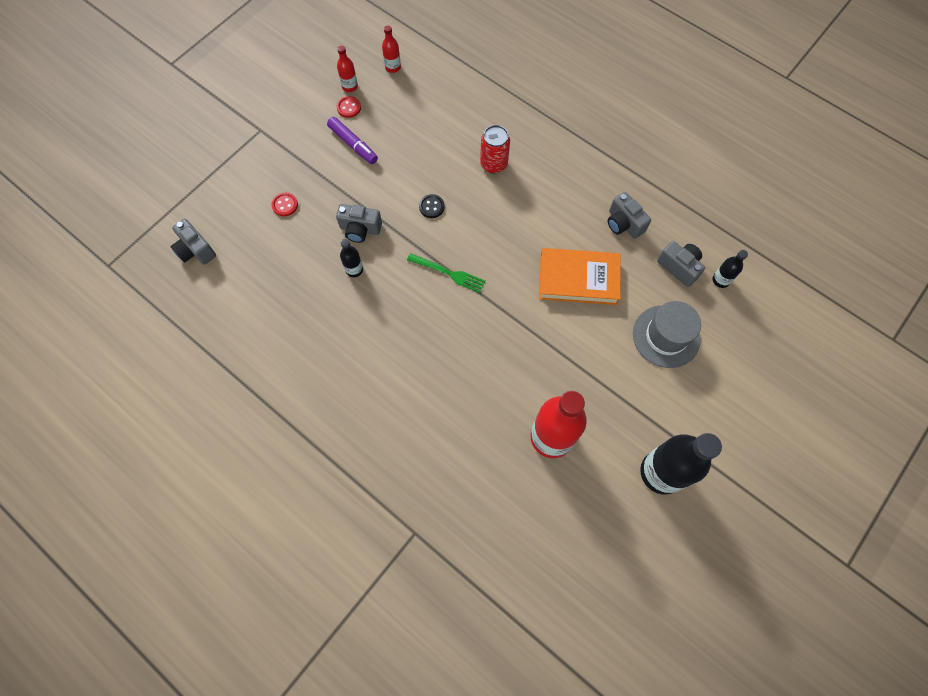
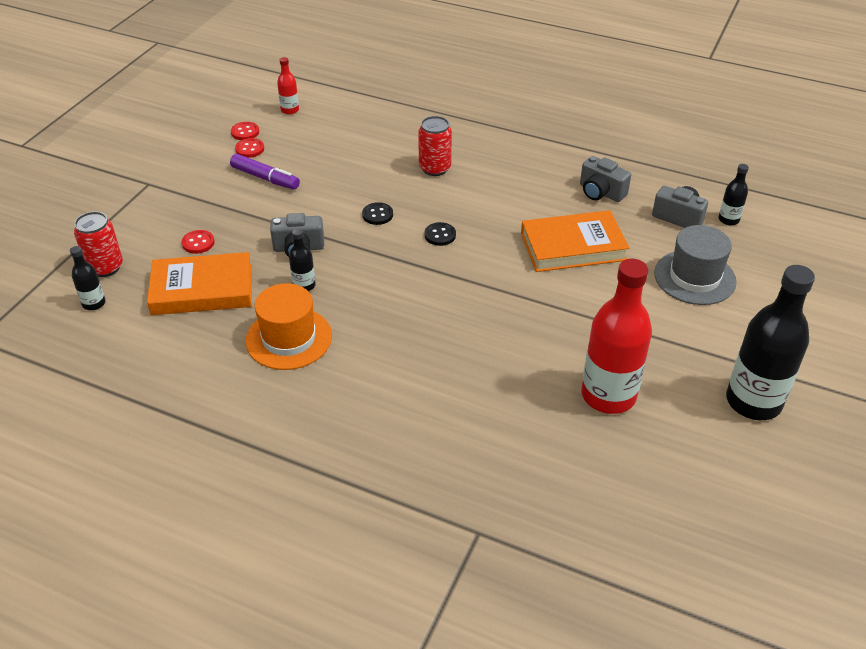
camera: 15 degrees left, 25 degrees down
(196, 250) = (94, 303): grey camera -> black bottle
(211, 214) = (105, 267): none -> red can
(277, 255) = (202, 289): none -> orange book
(329, 320) = (289, 338): none -> orange hat
(350, 86) = (245, 132): red bottle -> red button
(449, 273) = (420, 268): green fork -> none
(475, 241) = (440, 235): none -> black button

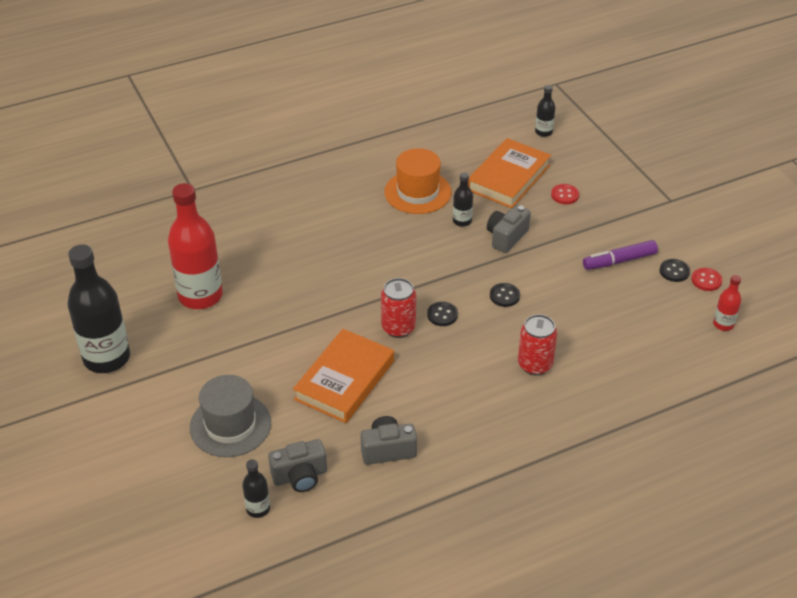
camera: 130 degrees right, 0 degrees up
(105, 267) = (579, 148): red can -> red can (398, 328)
(250, 149) = (674, 271): red button -> black button

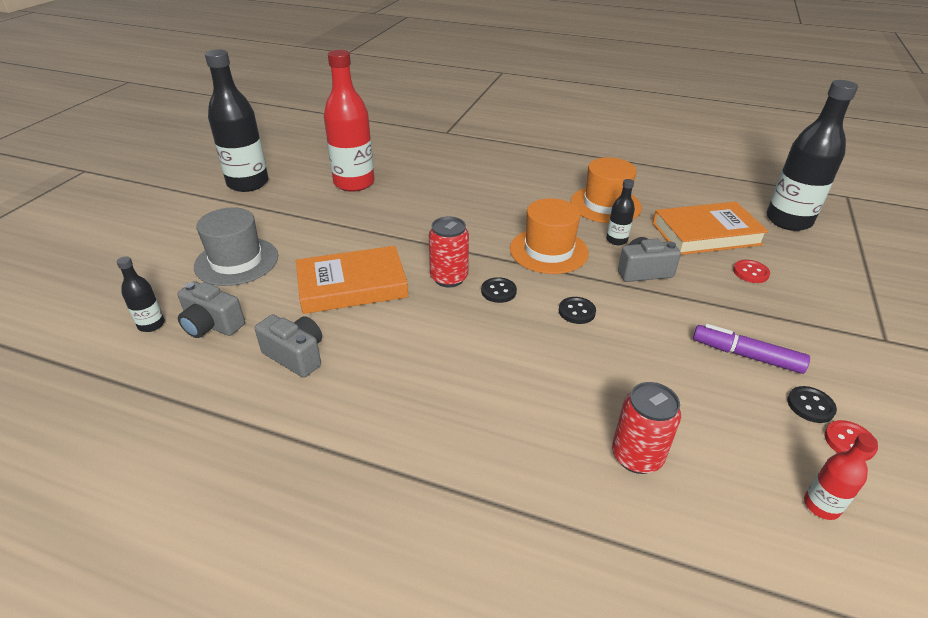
camera: 45 degrees right, 5 degrees down
(431, 260) = (548, 251): none -> orange hat
(535, 365) = (524, 384): red can -> red can (637, 456)
(543, 132) = (788, 221): black bottle -> black bottle, size x2.18

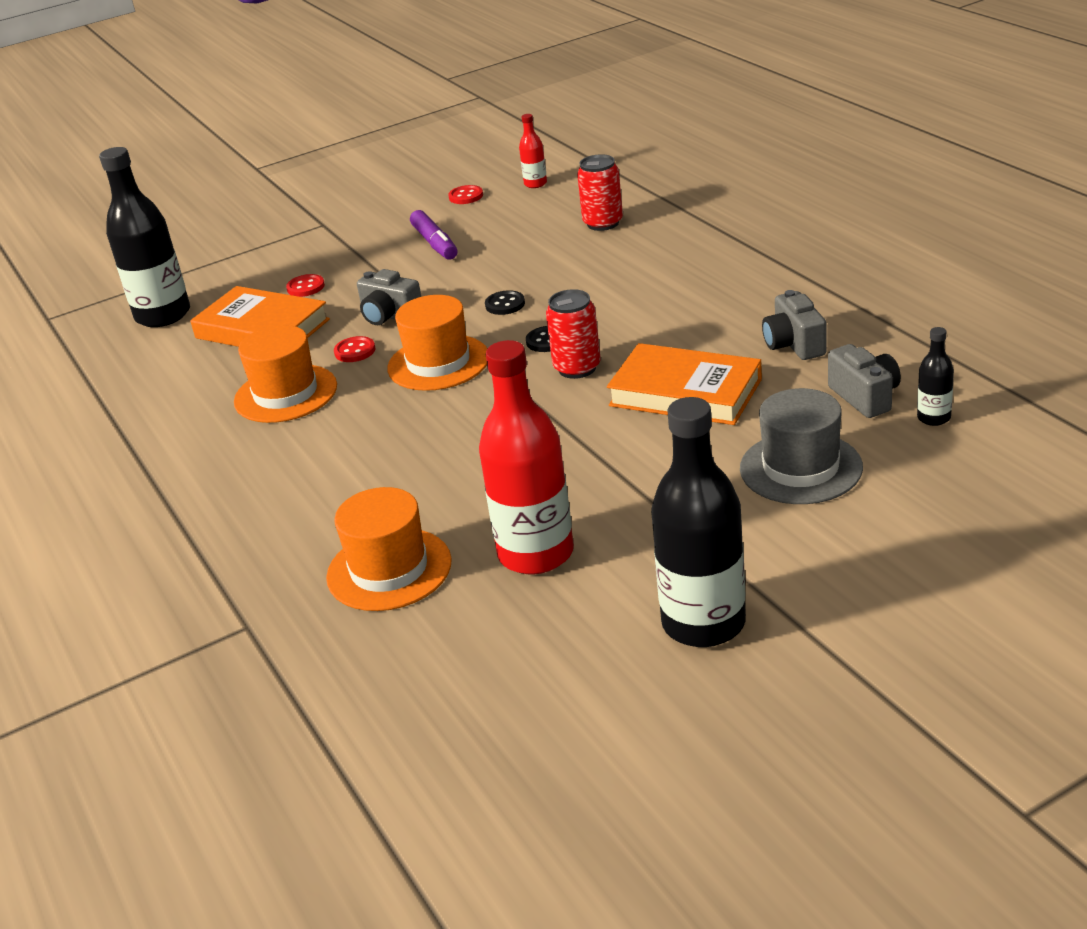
camera: 135 degrees left, 5 degrees down
(416, 160) = (389, 569): none -> orange hat
(616, 240) = (355, 351): black bottle -> red button
(810, 406) = (452, 213): black button -> none

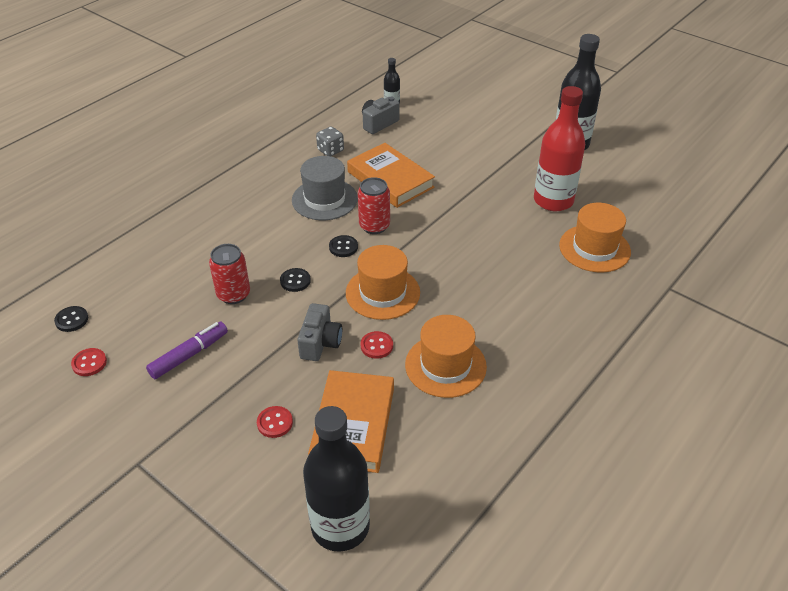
camera: 115 degrees left, 10 degrees up
(535, 184) = (72, 320): red bottle -> black button
(603, 223) = (160, 260): red can -> red can (233, 294)
(685, 392) = (390, 179): orange book -> orange book turned 45 degrees counterclockwise
(794, 344) = (330, 150): grey camera -> grey dice
(800, 468) = (447, 134): grey hat -> grey hat (324, 199)

